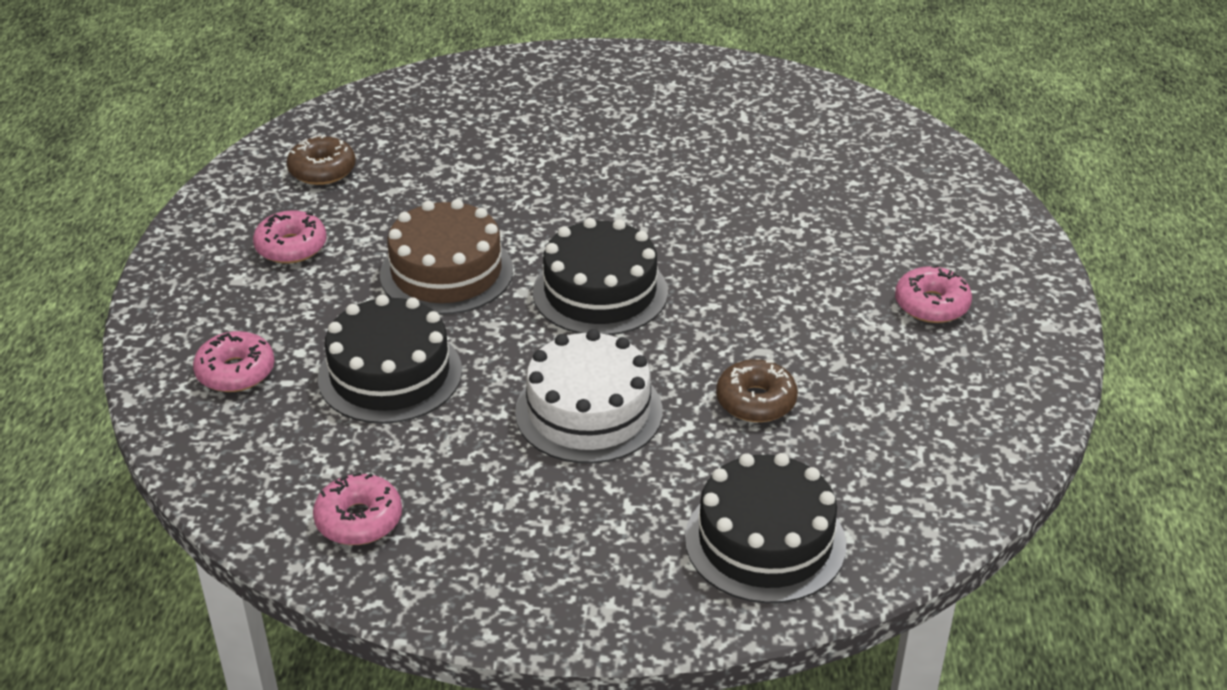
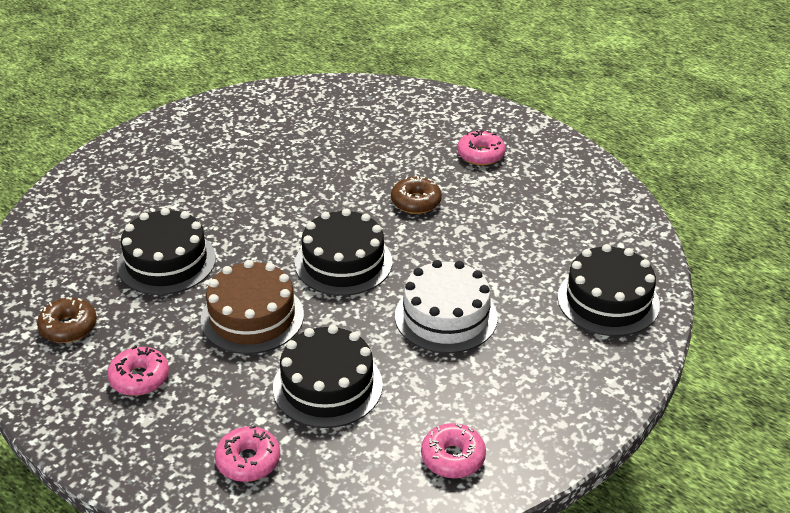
camera: 55 degrees left, 0 degrees up
(474, 177) = (166, 262): none -> black cake
(756, 401) = (497, 250): brown donut -> brown donut (416, 202)

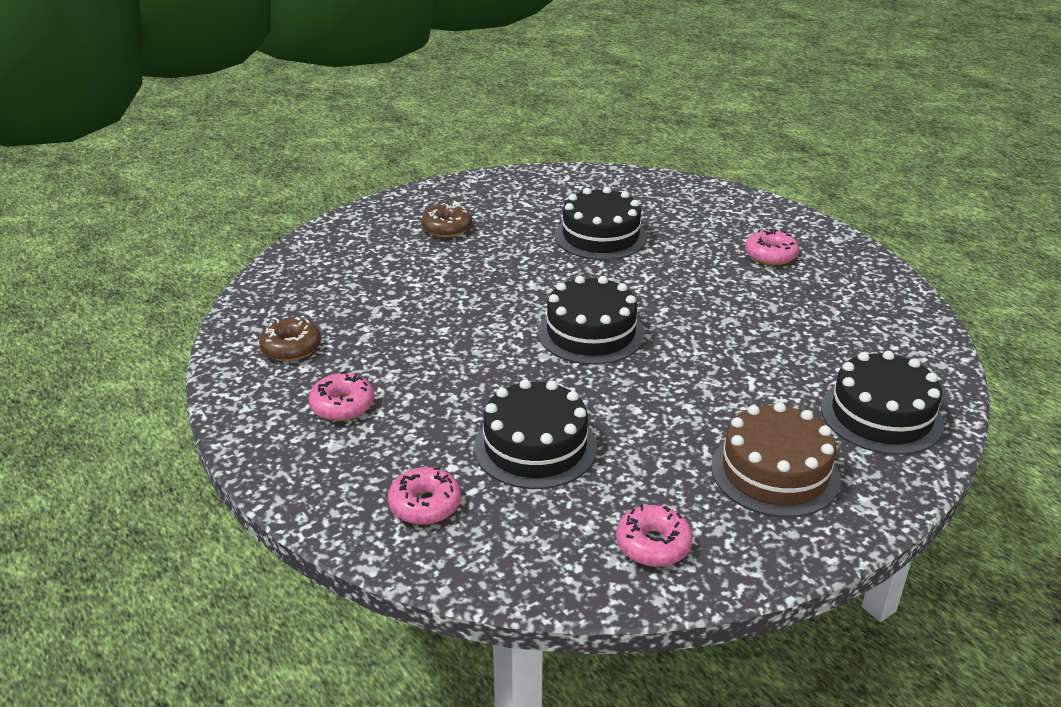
camera: 15 degrees right, 5 degrees down
(166, 262) = (409, 305): black cake -> black cake (600, 236)
(252, 317) = (477, 368): brown cake -> brown cake (775, 472)
(416, 202) = (686, 289): brown donut -> brown donut (447, 228)
(446, 316) = (687, 401): white cake -> none

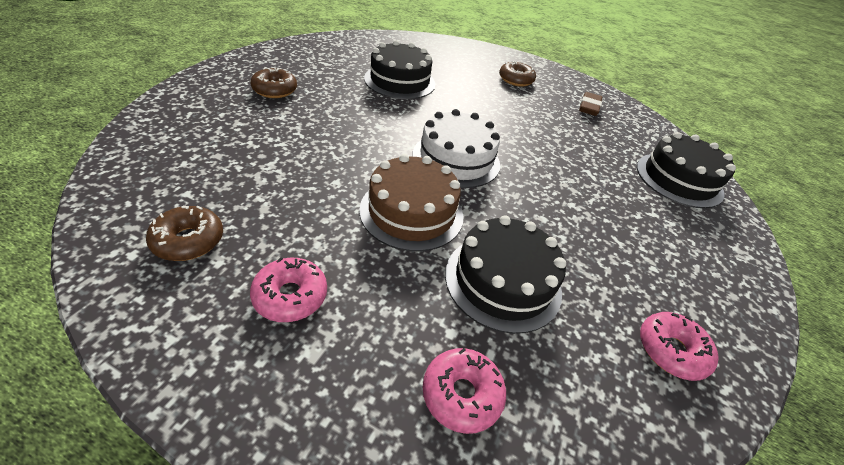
camera: 35 degrees left, 10 degrees up
(590, 333) = (456, 159): black cake -> white cake
(770, 255) = (515, 80): pink donut -> brown donut
(775, 472) = (673, 245): brown cake -> brown cake (411, 212)
(849, 307) = (589, 107): none -> brown eraser

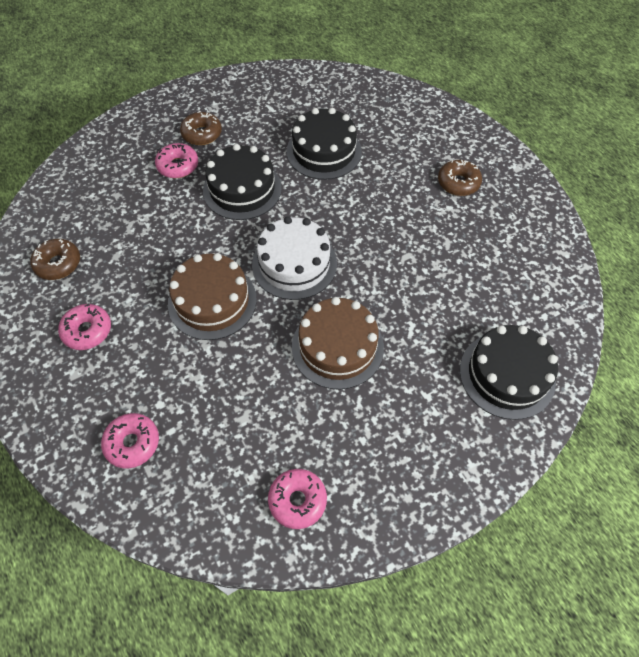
camera: 40 degrees right, 15 degrees up
(271, 117) = (178, 166): none -> pink donut
(503, 281) = (227, 387): black cake -> black cake (242, 189)
(556, 206) = (337, 347): none -> brown cake
(589, 107) = (509, 248): brown eraser -> none

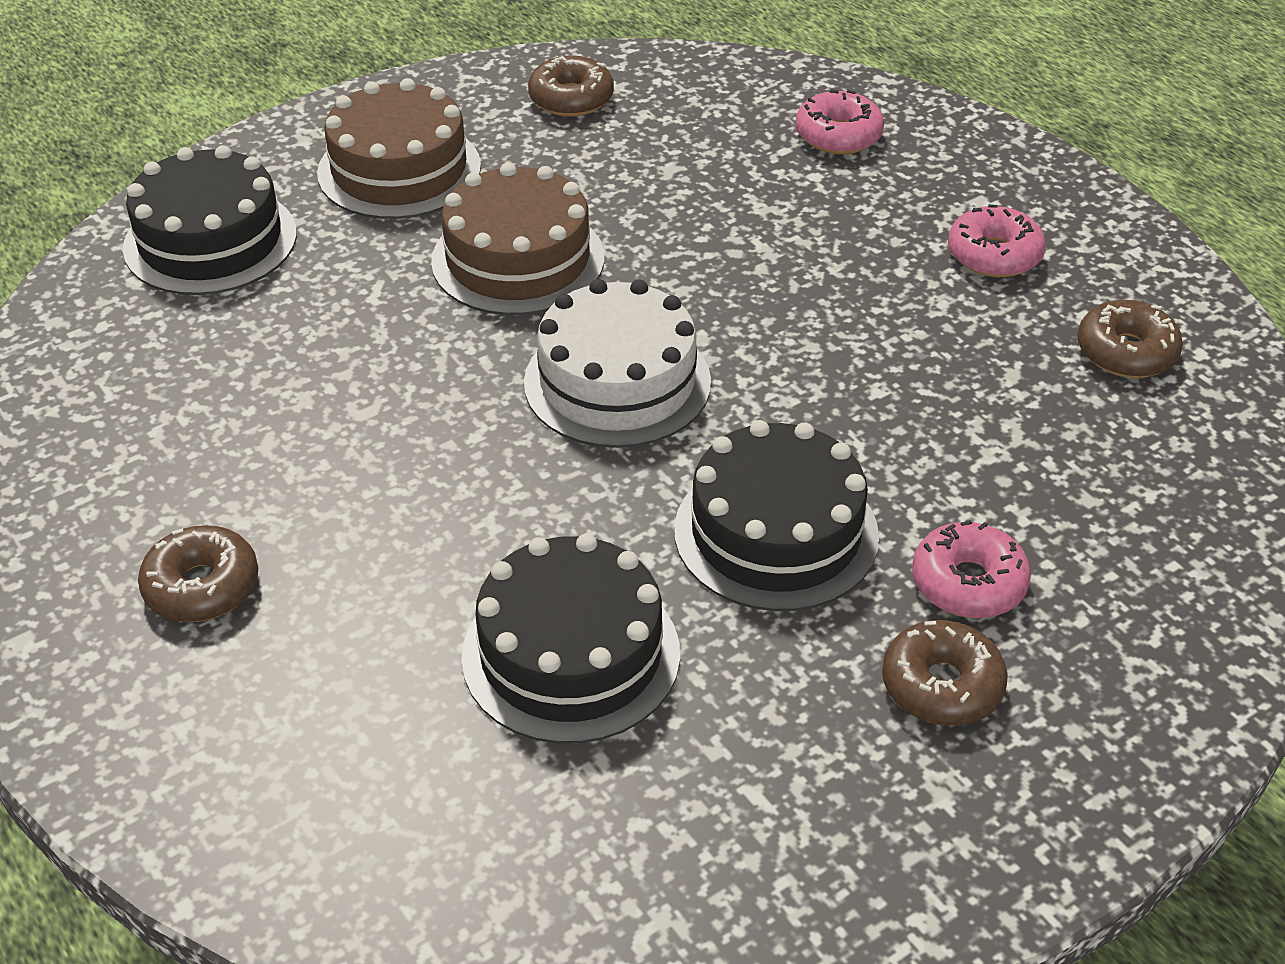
camera: 175 degrees right, 15 degrees down
(212, 301) = (774, 310): brown cake -> brown cake (399, 169)
(297, 500) = (571, 99): pink donut -> brown donut

